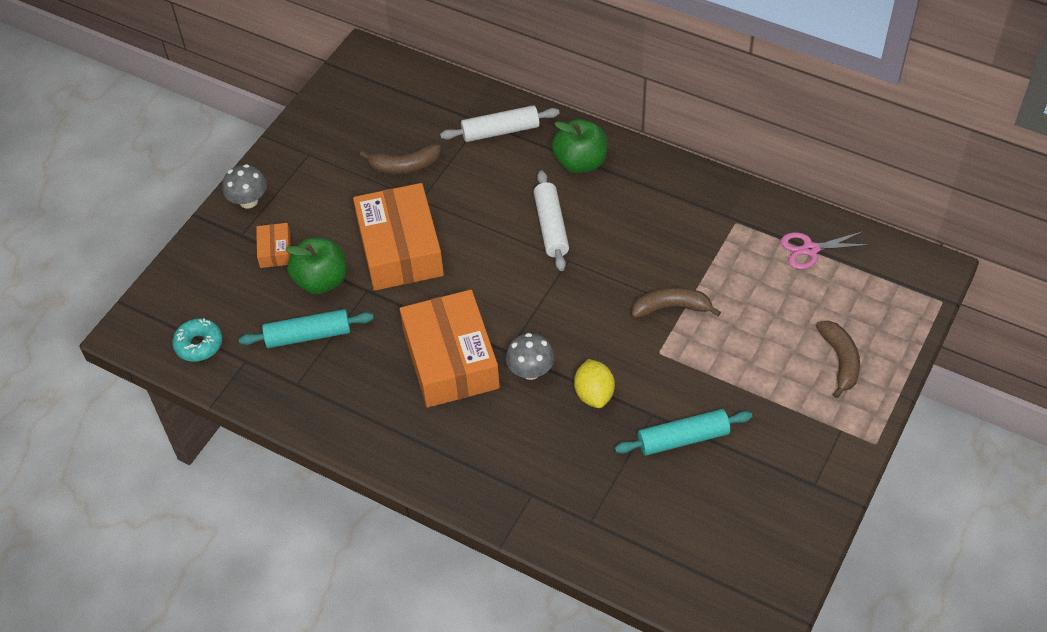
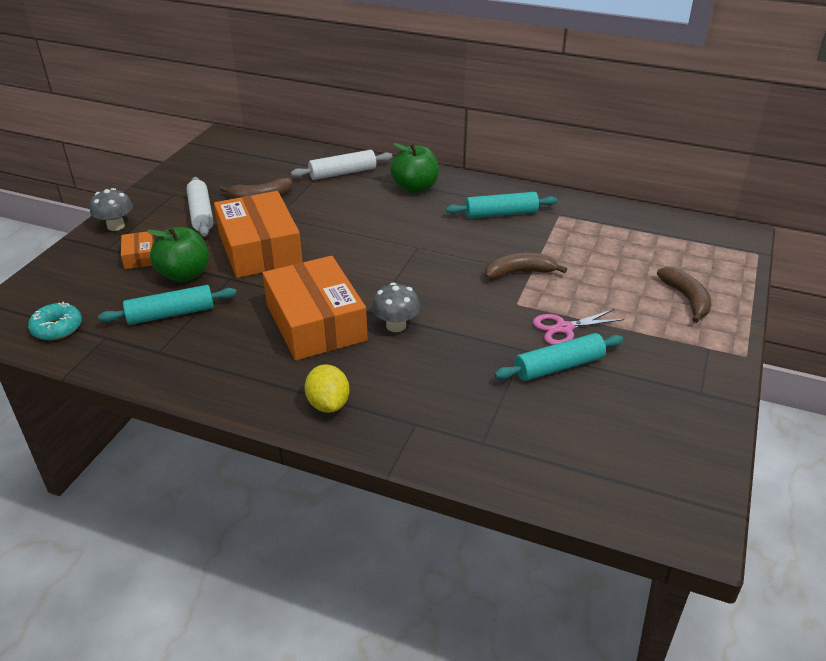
camera: 10 degrees left, 15 degrees down
(551, 227) = (397, 227): white rolling pin -> white rolling pin (201, 214)
(594, 394) = (462, 338): yellow lemon -> yellow lemon (328, 404)
(670, 214) = (501, 213): none -> turquoise rolling pin
(810, 249) = (629, 228): pink scissors -> pink scissors (564, 328)

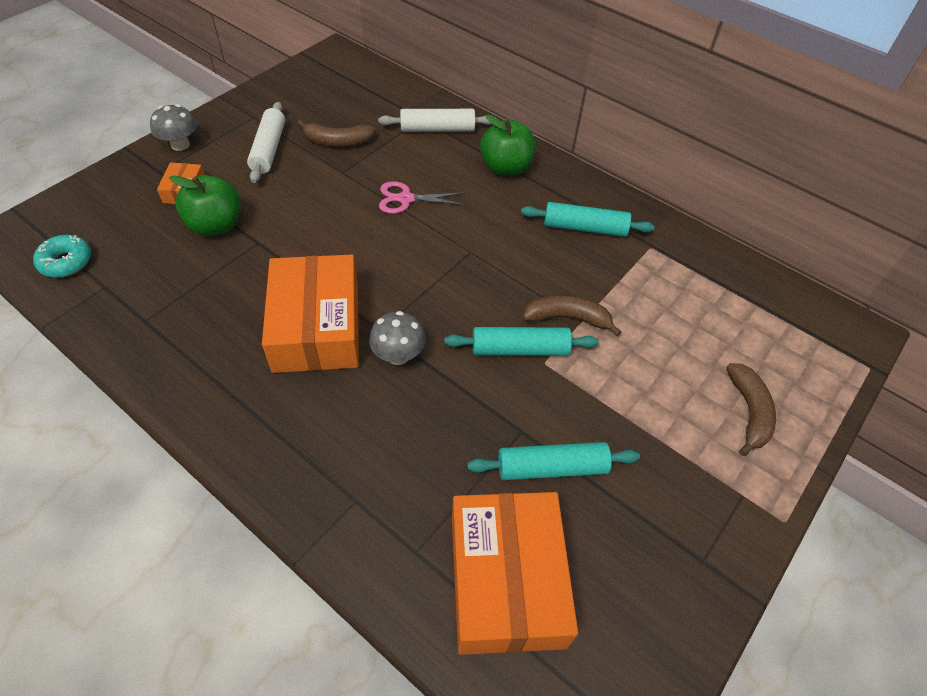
camera: 15 degrees right, 15 degrees up
(171, 314) = (179, 274): turquoise rolling pin -> turquoise rolling pin (520, 349)
(260, 248) = (306, 210): orange box -> orange box (506, 580)
(328, 404) = (278, 443): yellow lemon -> none
(564, 328) = (582, 414): pink scissors -> pink scissors (406, 199)

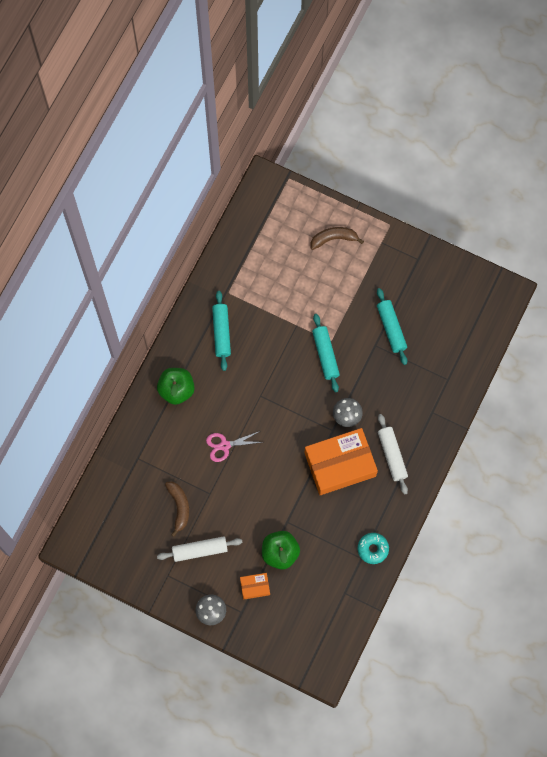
camera: 100 degrees left, 20 degrees up
(66, 262) = (333, 625): turquoise donut -> turquoise donut (373, 549)
(406, 199) = (225, 445): pink scissors -> pink scissors turned 90 degrees clockwise
(437, 129) = (147, 444): white rolling pin -> white rolling pin (392, 455)
(506, 580) = (449, 339): orange box -> none
(567, 318) = (297, 333): brown banana -> none

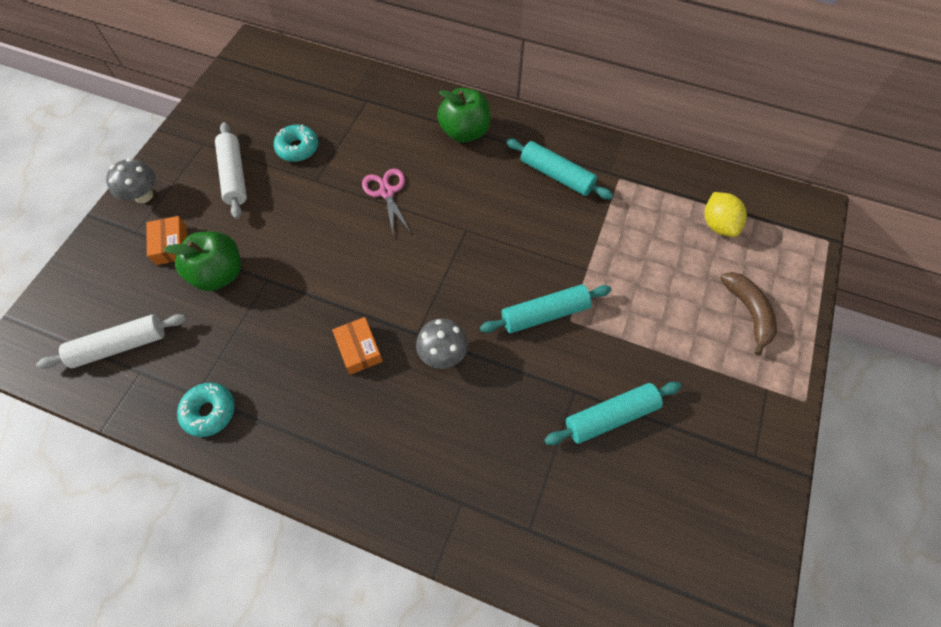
camera: 85 degrees right, 10 degrees down
(179, 507) = (298, 148): brown banana -> turquoise donut
(221, 332) = (556, 175): turquoise rolling pin -> turquoise rolling pin turned 45 degrees clockwise
(271, 240) = (718, 225): none -> yellow lemon
(340, 464) = (359, 349): orange box -> orange box, size x0.44
(392, 455) = (376, 434): white rolling pin -> white rolling pin (120, 346)

